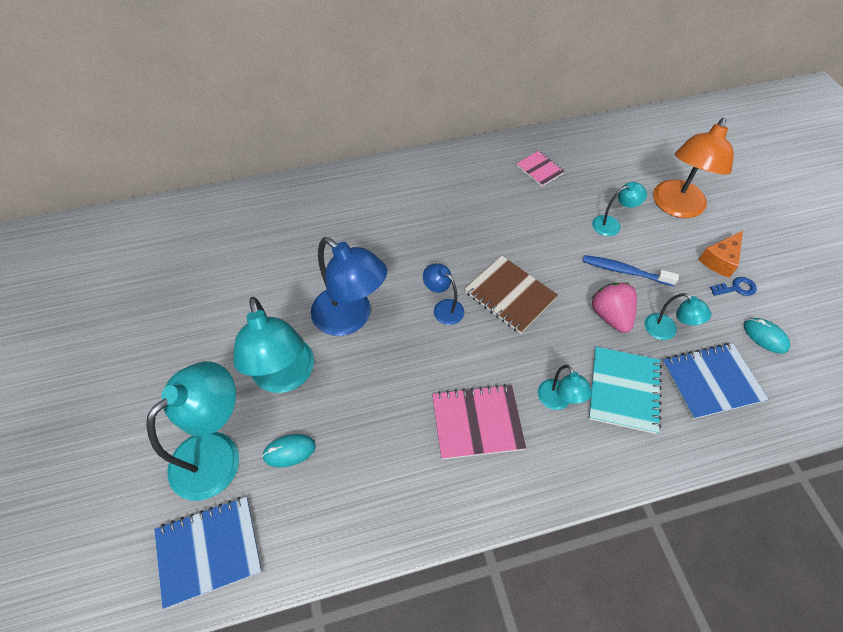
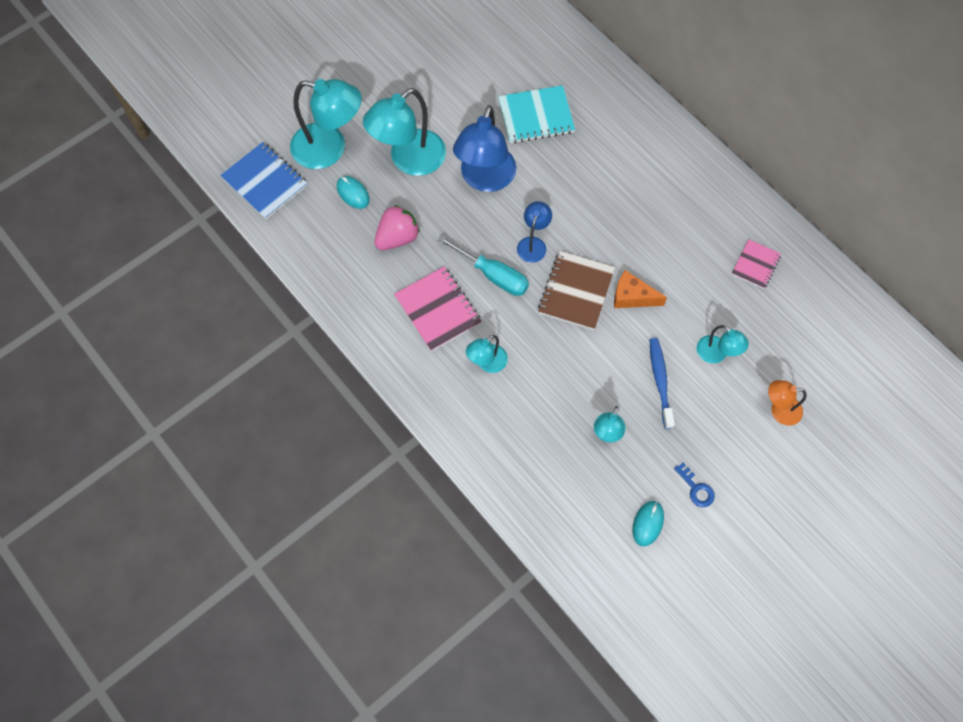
camera: 65 degrees right, 10 degrees up
(460, 355) = (492, 275): none -> turquoise screwdriver
(610, 316) = (598, 382): pink strawberry -> pink strawberry (397, 238)
(624, 390) = (524, 412): turquoise notebook -> turquoise notebook (536, 116)
(675, 207) = (779, 410): orange lamp -> orange lamp, size x0.52
(711, 381) = (570, 483): blue notebook -> none
(720, 260) = (726, 467): orange cheese -> orange cheese (632, 297)

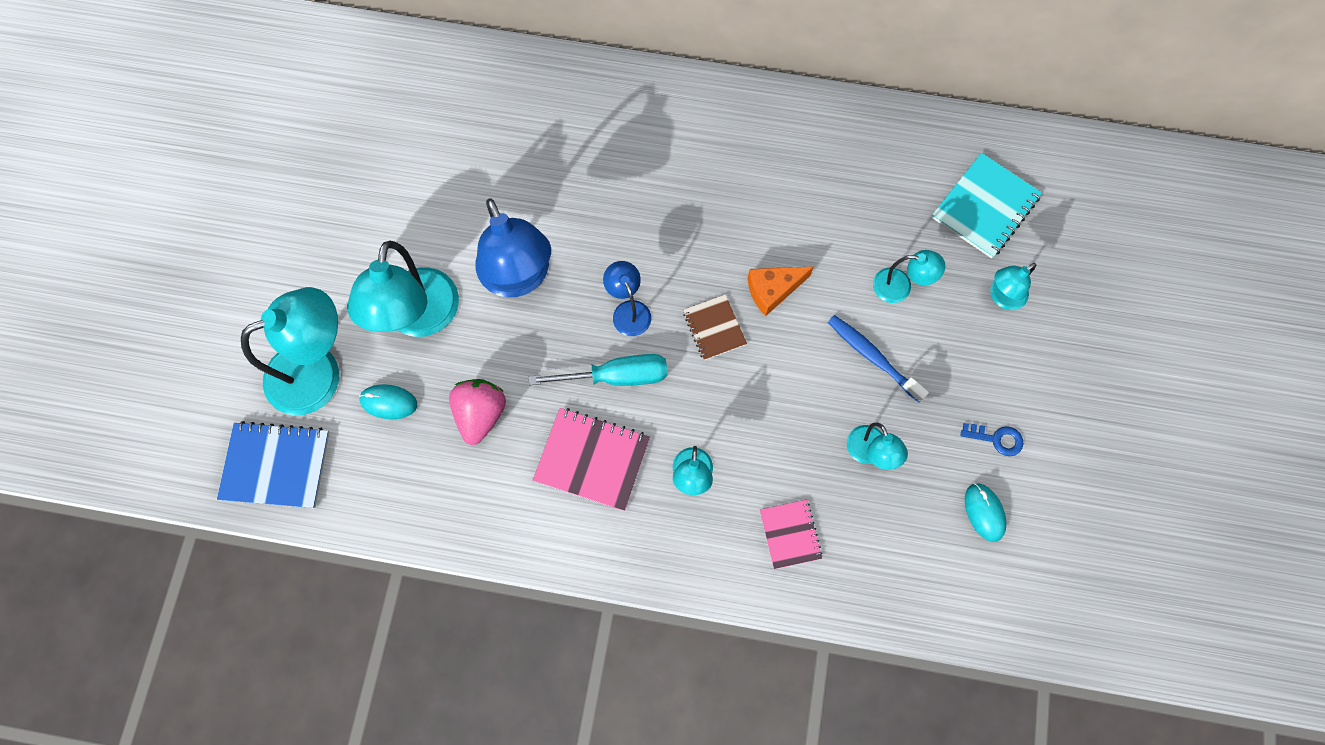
camera: 40 degrees left, 5 degrees up
(536, 116) = (513, 170): turquoise notebook -> turquoise notebook (985, 207)
(576, 291) = (714, 328): brown notebook -> brown notebook, size x0.61
(755, 265) = (859, 167): pink notebook -> pink notebook (790, 534)
(779, 410) = (1002, 297): orange lamp -> turquoise lamp

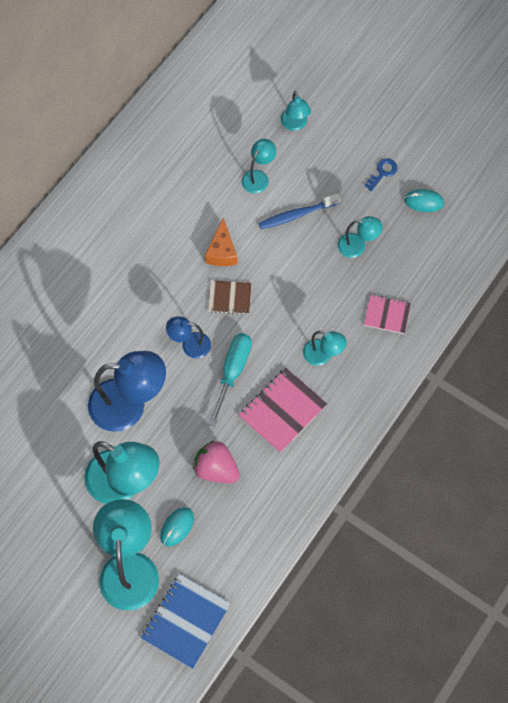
camera: 65 degrees left, 5 degrees down
(985, 207) = (230, 104): turquoise notebook -> none

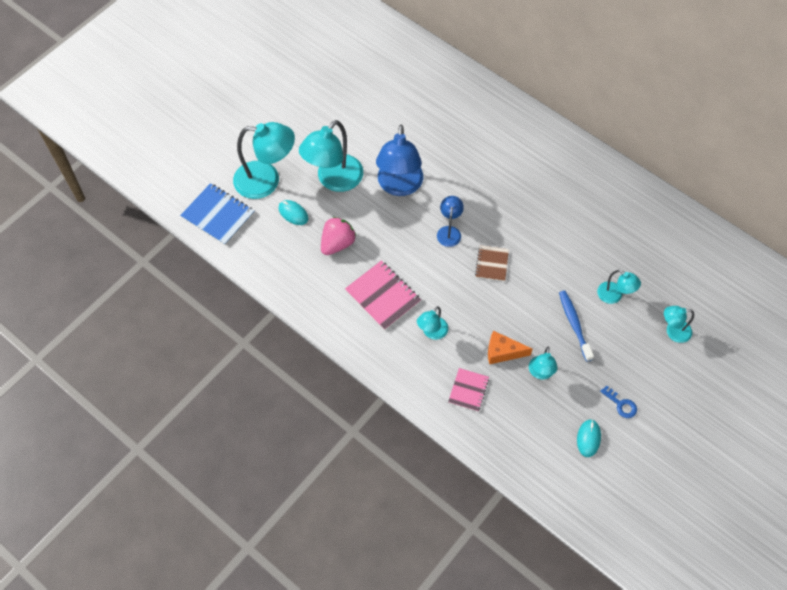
camera: 95 degrees right, 5 degrees down
(222, 251) = (537, 261): orange cheese -> orange cheese (502, 352)
(232, 372) = (421, 261): turquoise screwdriver -> none

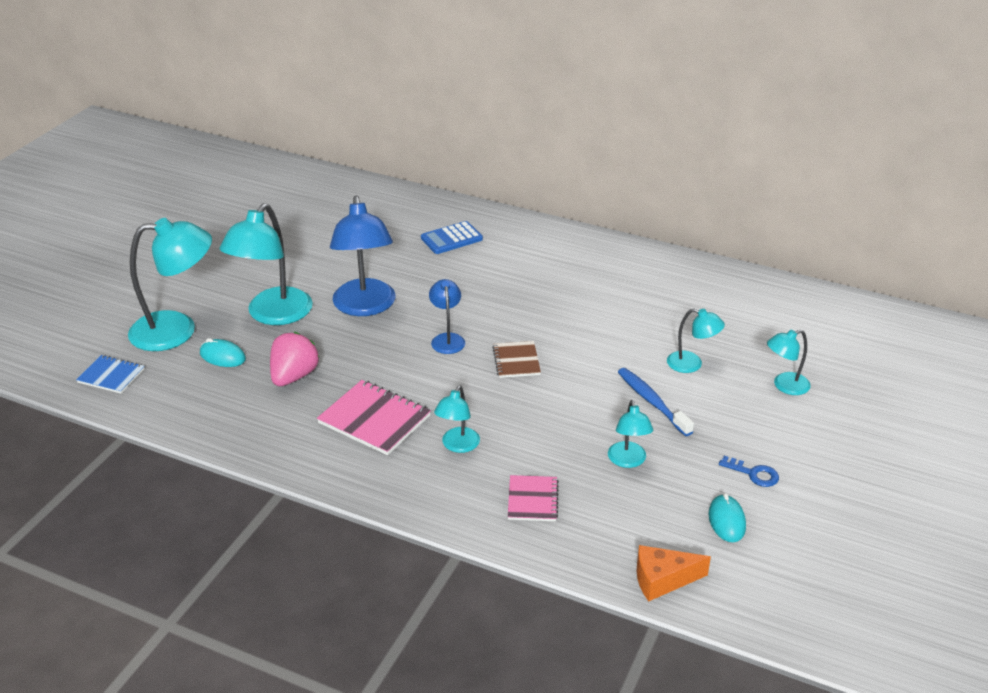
camera: 15 degrees left, 25 degrees down
(218, 215) = (111, 376): blue notebook -> blue notebook, size x0.61
(478, 127) = (451, 239): none -> blue calculator
(502, 352) = (566, 448): orange cheese -> orange cheese (662, 580)

